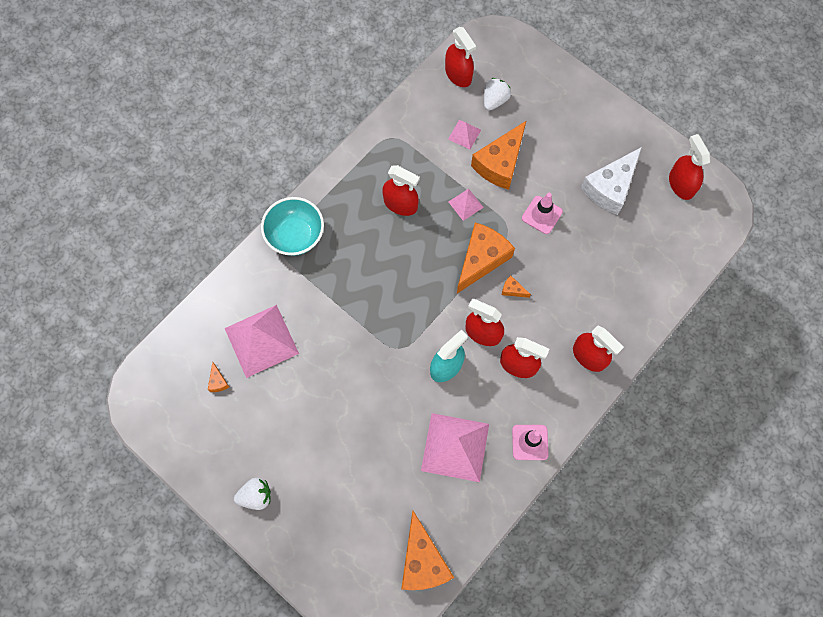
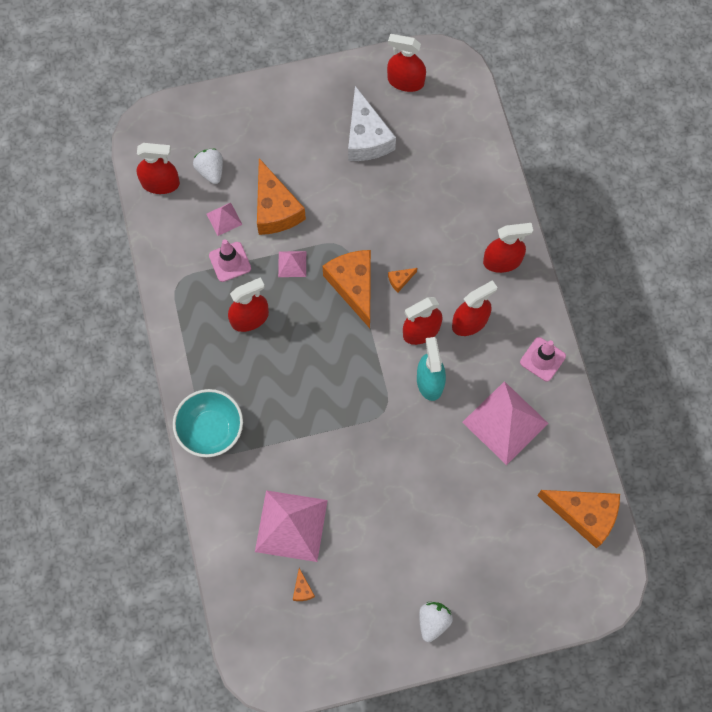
camera: 55 degrees left, 0 degrees up
(218, 381) = (302, 589): orange cheese -> orange cheese turned 60 degrees clockwise
(542, 215) = (349, 209): pink traffic cone -> pink traffic cone (230, 262)

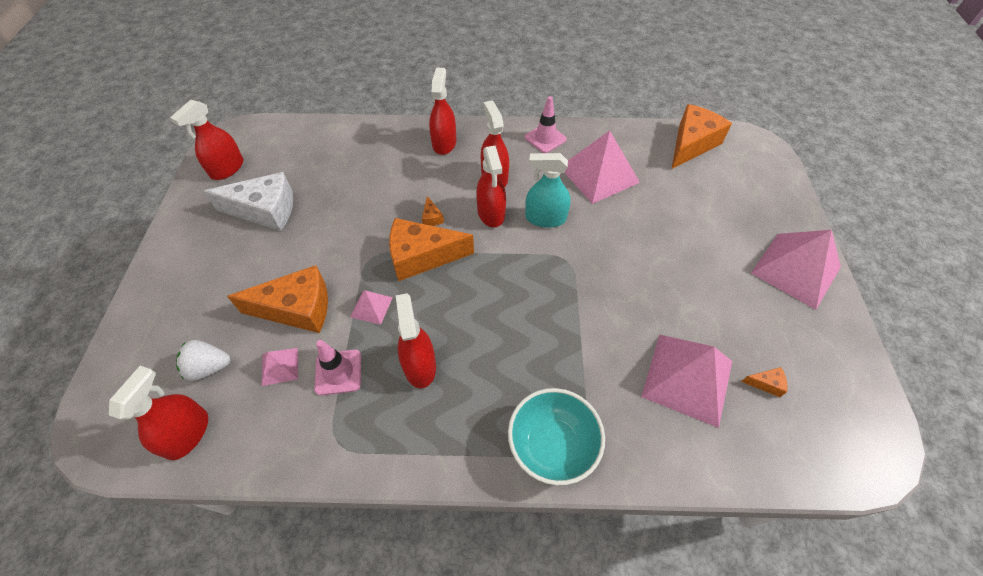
camera: 75 degrees left, 15 degrees down
(433, 621) = (796, 269): white strawberry -> pink pyramid

